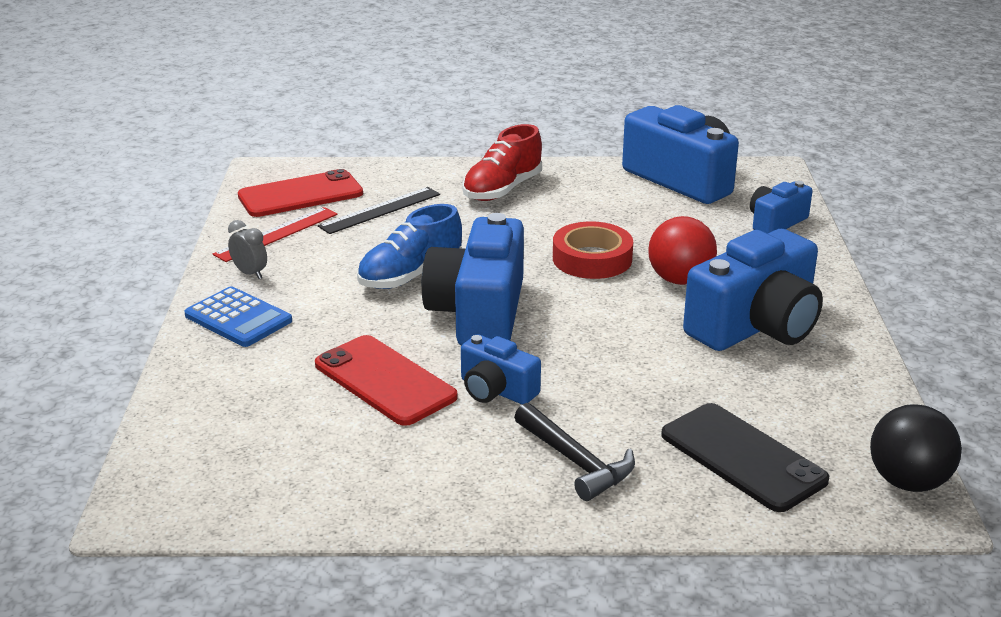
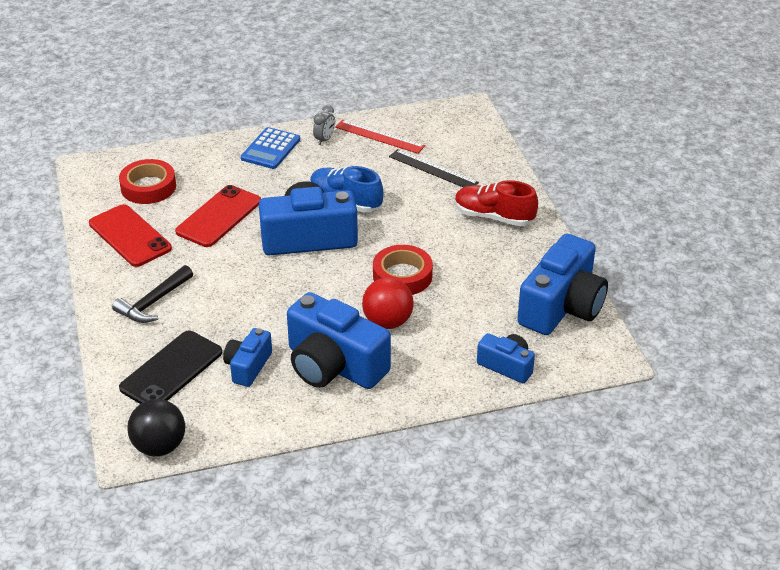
camera: 75 degrees right, 10 degrees up
(256, 442) = (148, 187): none -> red tape
(300, 195) = (440, 132): red phone -> red phone (130, 236)
(496, 390) = (220, 260): blue camera -> blue camera (248, 366)

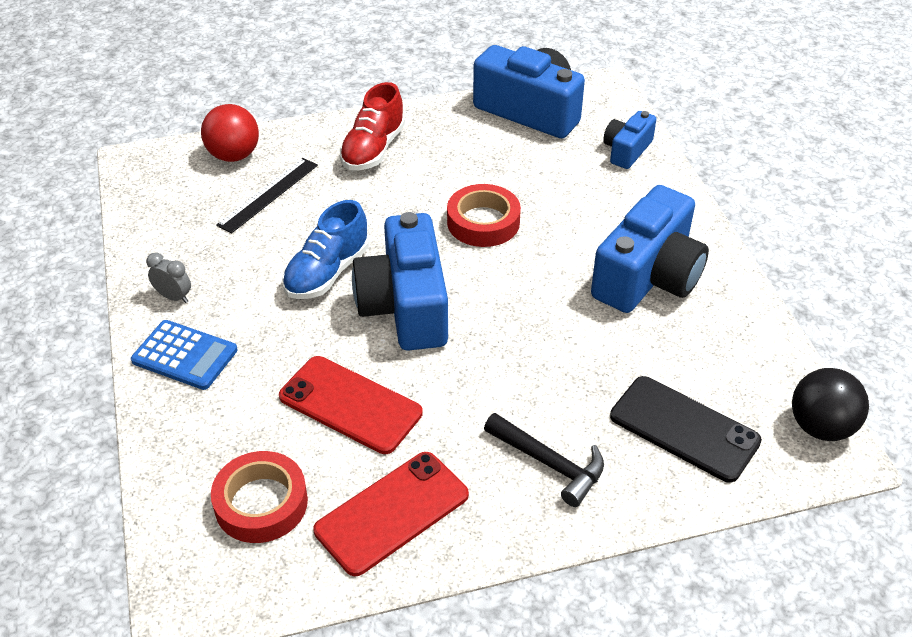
camera: 90 degrees left, 5 degrees up
(248, 366) = (663, 352): blue camera -> none
(379, 136) = (180, 242): red ruler -> none
(387, 322) = (567, 234): red ball -> red ball (234, 155)

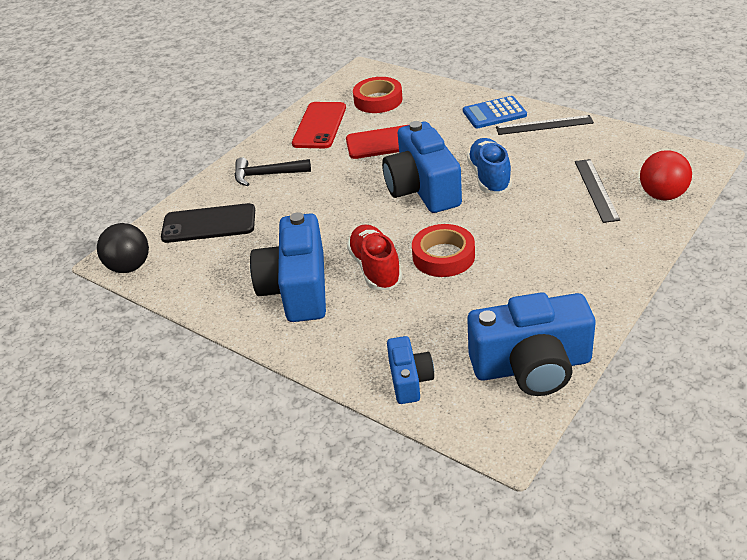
camera: 145 degrees right, 5 degrees down
(174, 297) = (544, 125): grey clock -> black ruler
(373, 149) = (589, 255): red shoe -> red shoe (375, 268)
(405, 306) = (422, 189): blue camera -> blue camera turned 150 degrees counterclockwise

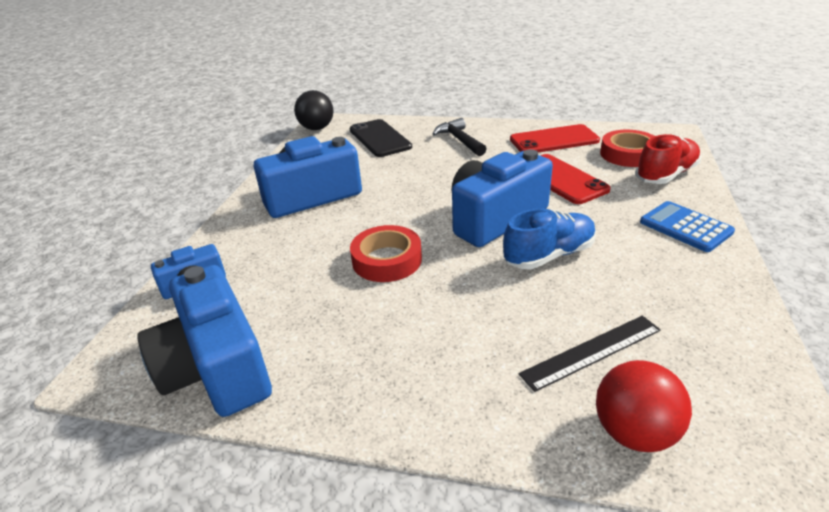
camera: 65 degrees right, 5 degrees down
(375, 268) = (352, 226): red shoe -> red shoe (666, 175)
(544, 125) = (702, 271): black ruler -> none

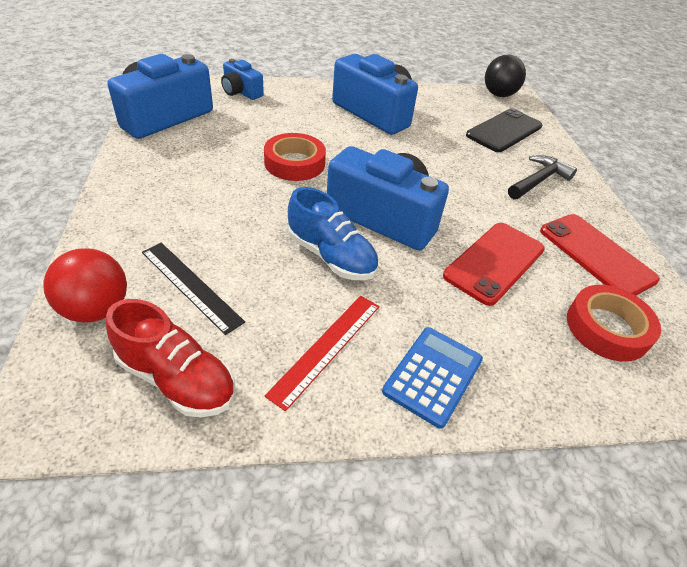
camera: 65 degrees right, 10 degrees up
(666, 175) = (568, 366): red shoe -> red shoe (177, 379)
(666, 272) = (326, 348): none -> red ruler

